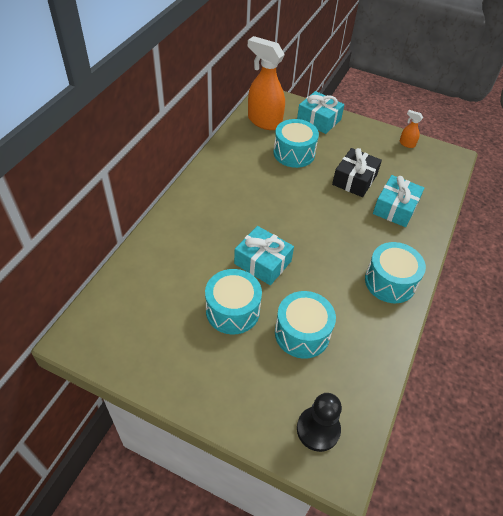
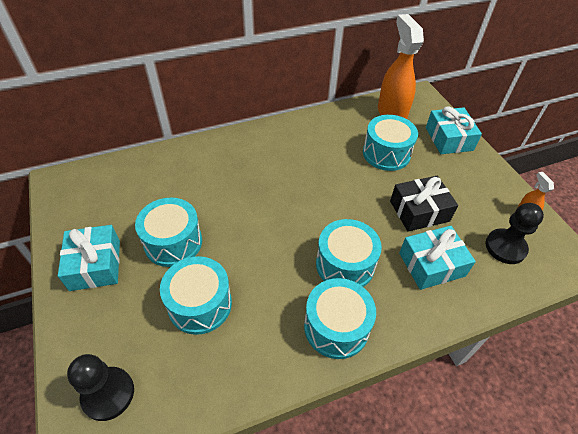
camera: 45 degrees right, 0 degrees up
(262, 262) = (244, 223): turquoise gift -> turquoise gift (95, 265)
(353, 242) = (345, 264): none -> turquoise drum
(418, 171) = (505, 247): none -> black pawn

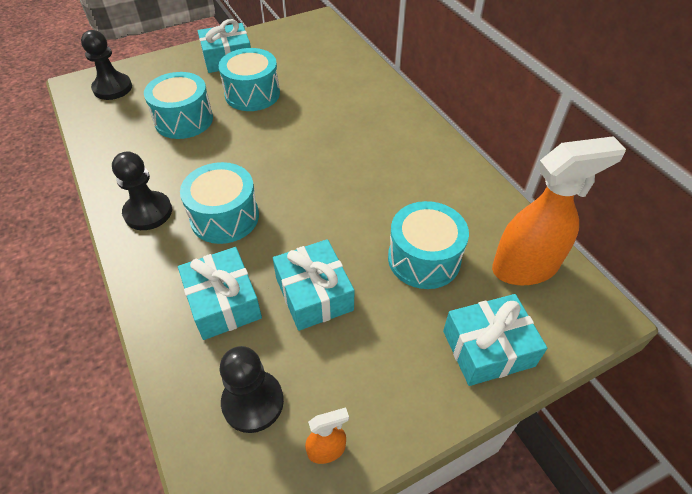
camera: 85 degrees right, 0 degrees up
(336, 327) = (148, 212): turquoise drum -> black pawn
(419, 211) = (314, 294): black gift -> turquoise gift

